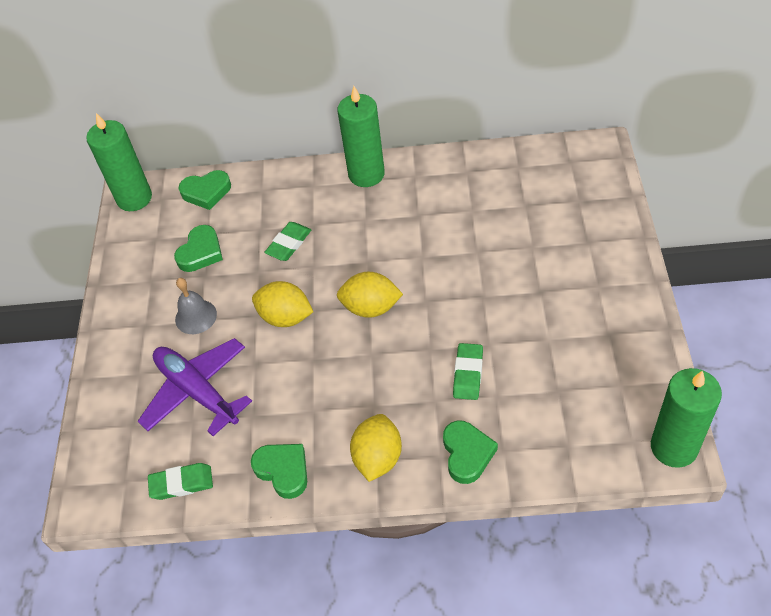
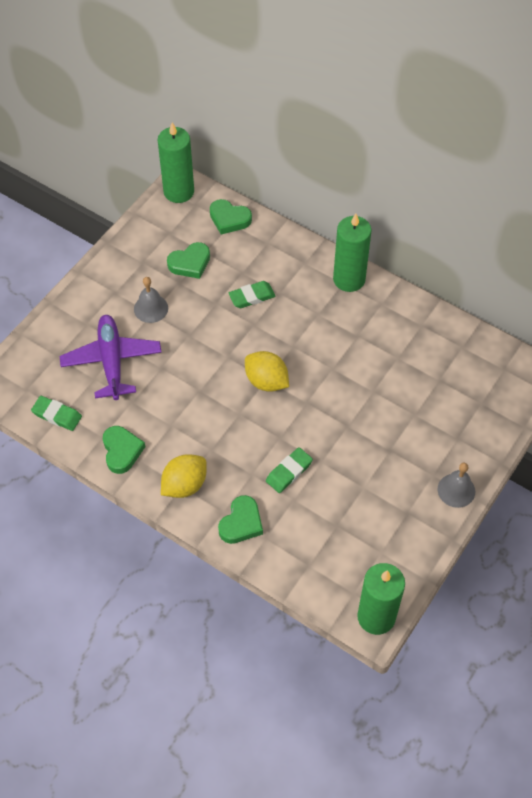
camera: 30 degrees right, 5 degrees up
(285, 317) = (206, 349): yellow lemon -> none
(630, 285) = (456, 490): none -> grey bell

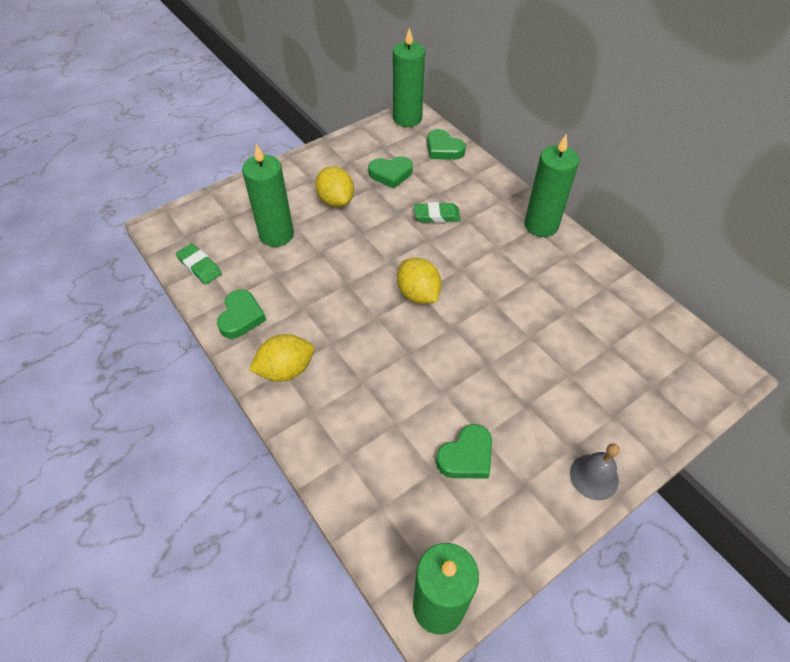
camera: 20 degrees right, 5 degrees down
(112, 361) = (276, 235): purple plane -> green candle
(151, 308) = (336, 201): grey bell -> yellow lemon
(241, 523) = (326, 430): green heart -> green heart (466, 456)
(289, 472) = (403, 392): green eraser -> none

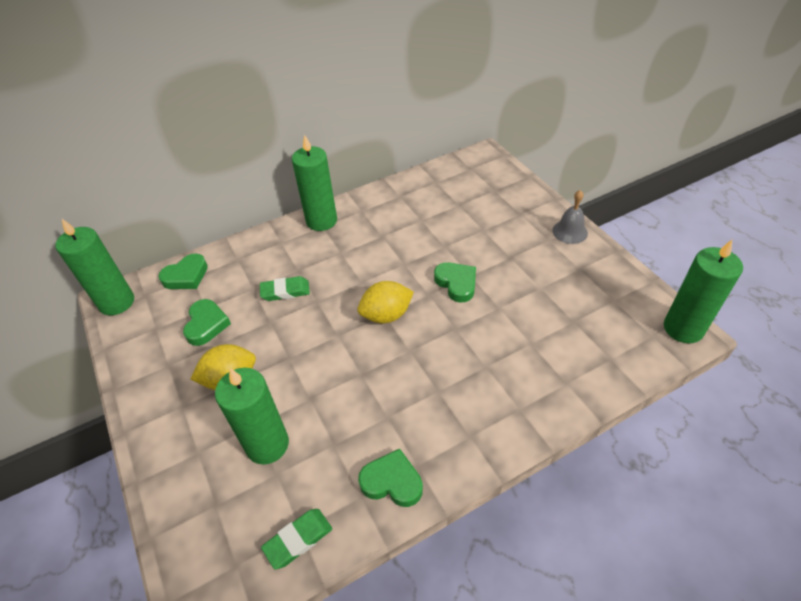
camera: 80 degrees left, 5 degrees down
(286, 370) = (469, 433): yellow lemon -> none
(437, 215) = (285, 291): green eraser -> green eraser turned 75 degrees clockwise
(466, 456) = (559, 299): green heart -> green heart (456, 283)

